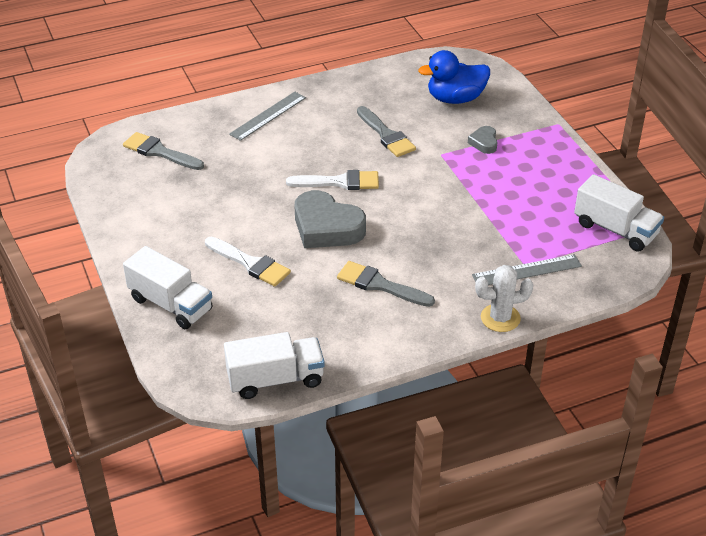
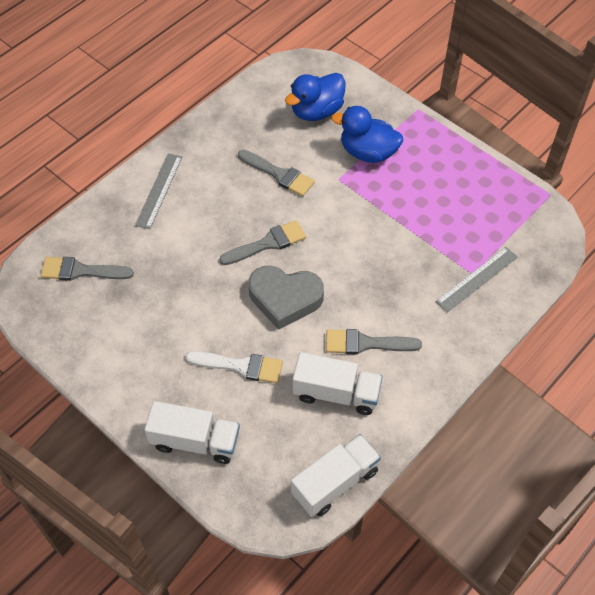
camera: 25 degrees left, 15 degrees up
(339, 182) = (268, 243): white brush -> grey brush
(484, 143) = (368, 152): grey heart -> blue duck
(500, 318) = (482, 338): white cactus -> none
(615, 229) = (523, 207): white truck -> white truck (336, 393)

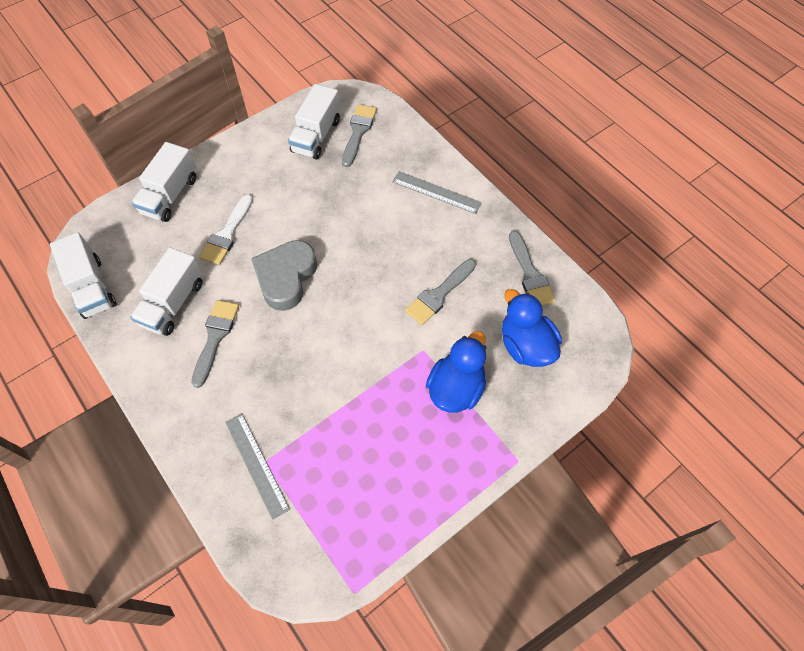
camera: 100 degrees right, 5 degrees up
(89, 311) = (316, 136): none -> white truck
(268, 243) = (353, 272): grey brush -> grey brush (530, 274)

